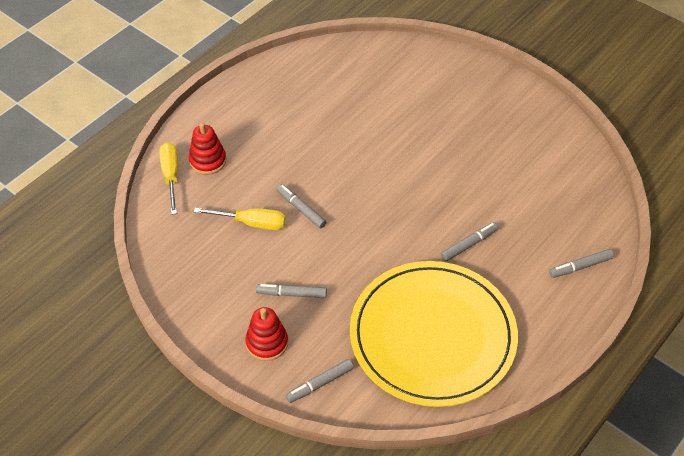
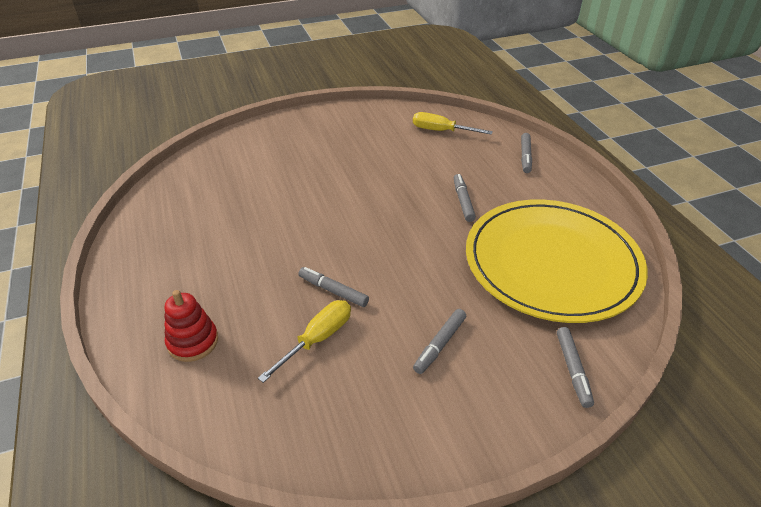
camera: 60 degrees left, 10 degrees down
(171, 176) = (179, 388): yellow screwdriver -> yellow screwdriver (441, 131)
(267, 343) = (494, 395): red stacking toy -> none
(301, 209) = (333, 291): grey marker -> grey marker turned 45 degrees clockwise

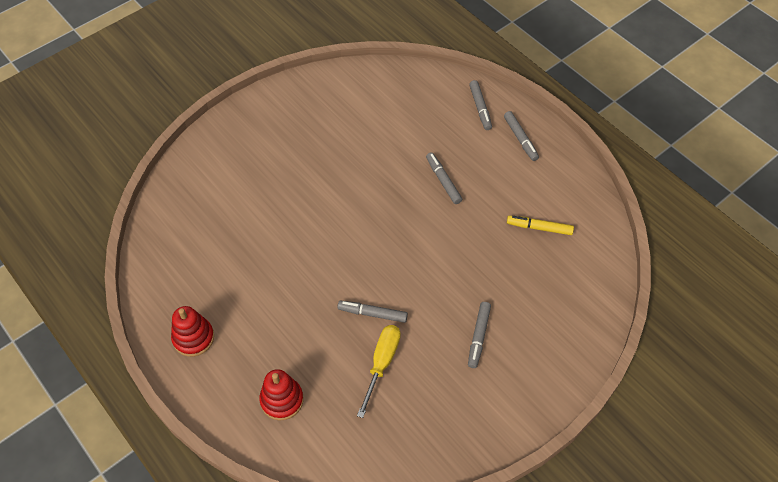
camera: 20 degrees left, 15 degrees up
(147, 263) = (193, 338): none -> red stacking toy
(441, 131) = (390, 95): yellow screwdriver -> none
(552, 263) = (539, 228): yellow plate -> yellow marker
(573, 370) = (583, 326): grey marker -> grey marker (520, 139)

